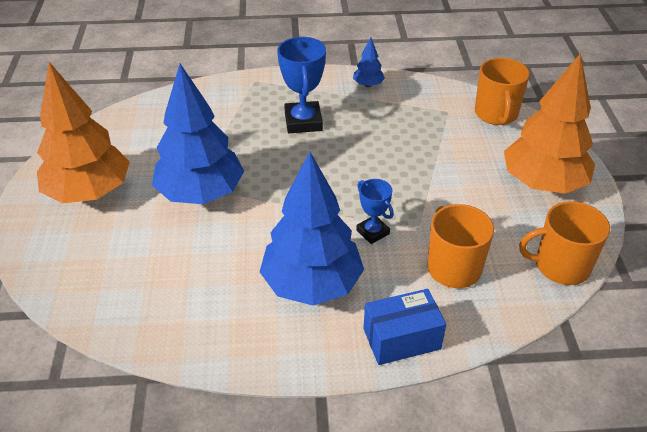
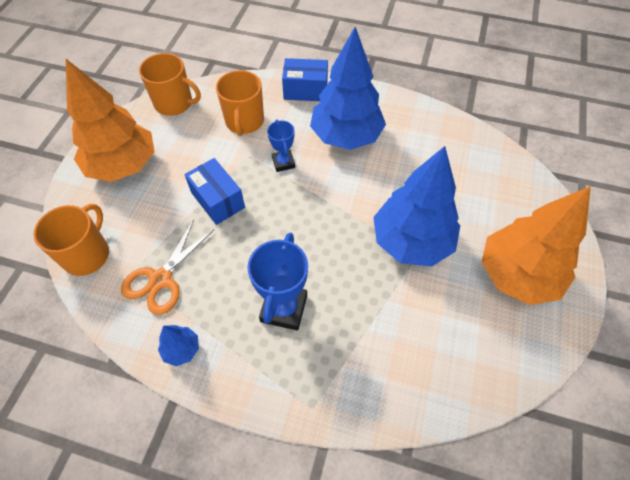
camera: 160 degrees left, 15 degrees up
(417, 179) = (218, 200): none -> blue box
(419, 114) = (160, 279): none -> orange scissors

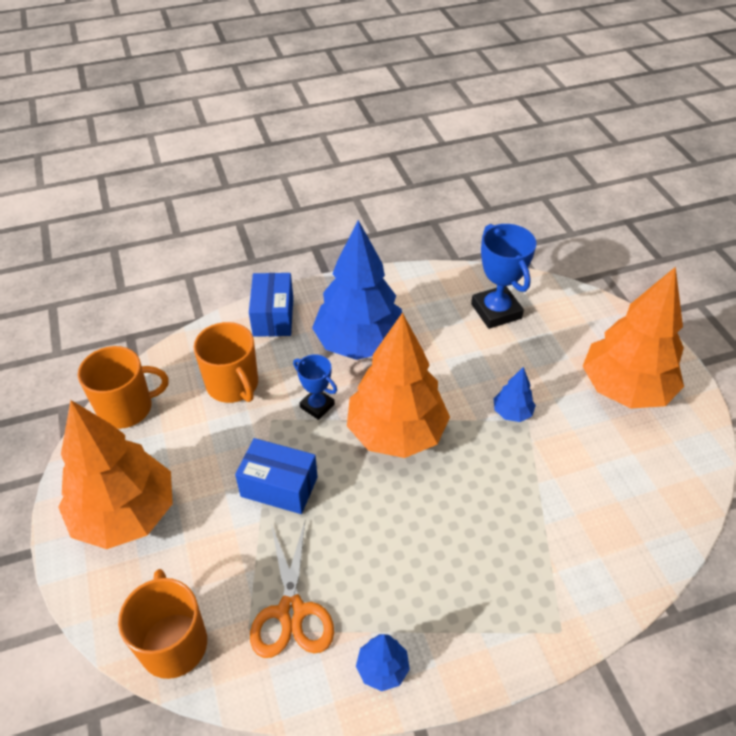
camera: 35 degrees left, 10 degrees down
(284, 308) = (450, 554): blue trophy -> blue trophy (496, 311)
(305, 90) = (273, 316): blue box -> blue box turned 60 degrees counterclockwise
(318, 209) = (396, 433): none -> orange tree
(411, 241) = (512, 412): blue tree -> blue tree, size x0.42

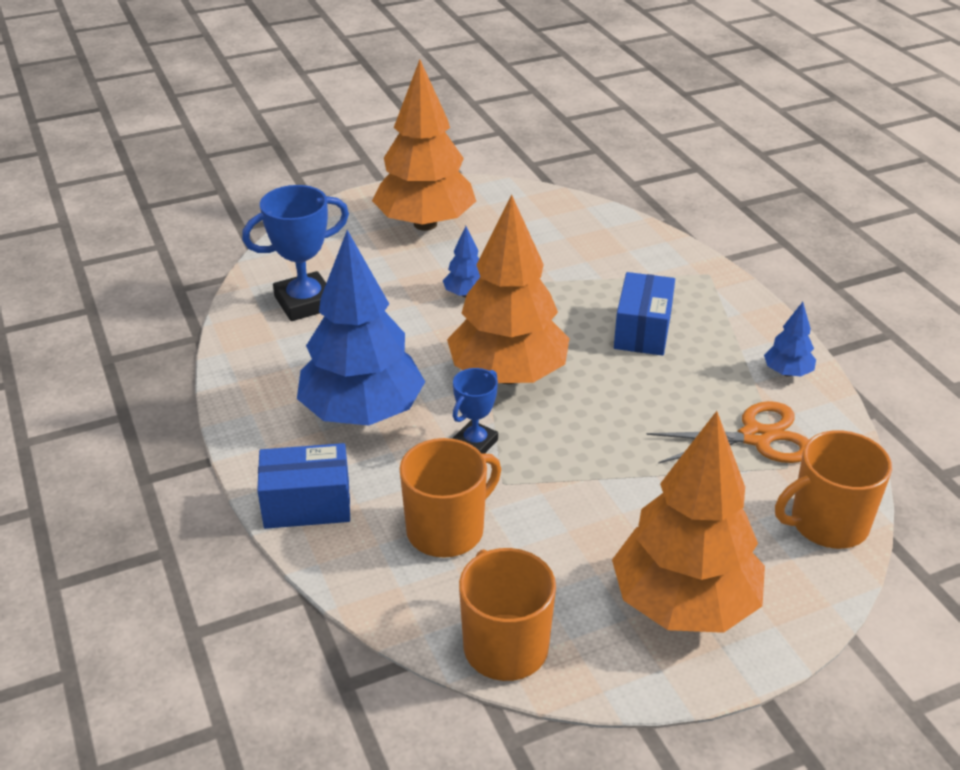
camera: 95 degrees left, 10 degrees down
(279, 486) = (605, 464): blue box -> blue box (642, 331)

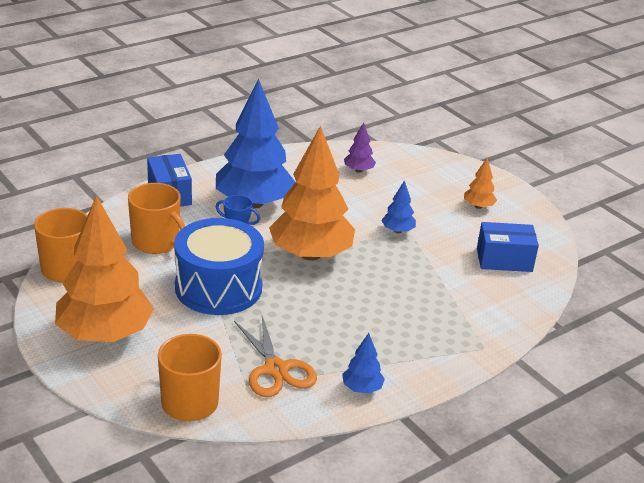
camera: 75 degrees right, 5 degrees down
(305, 302) = (358, 170): blue trophy -> purple tree
(425, 224) = (478, 206): orange tree -> orange tree, size x0.42
(576, 472) = (218, 287): none -> blue drum
(642, 331) = (387, 313): blue box -> blue box (504, 260)

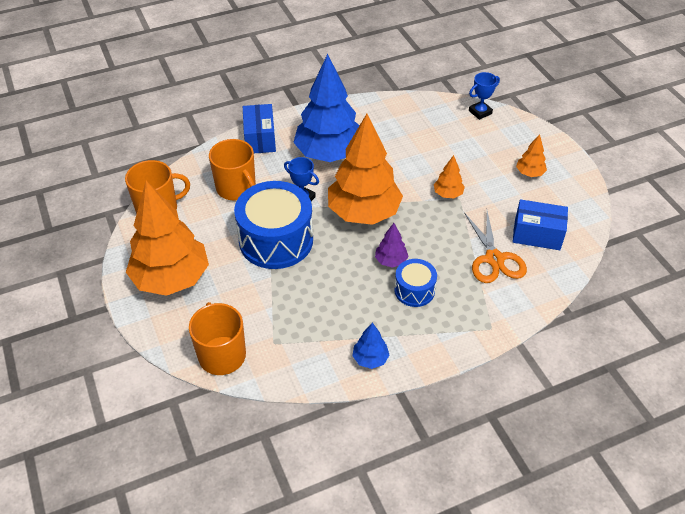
camera: 15 degrees right, 15 degrees up
(276, 369) = (302, 330): orange scissors -> orange scissors (494, 259)
(358, 170) = (430, 125): purple tree -> purple tree (391, 261)
(390, 321) = (414, 290): none -> blue drum
(397, 231) = (448, 194): blue tree -> orange tree
(408, 156) = (480, 112): none -> blue trophy

